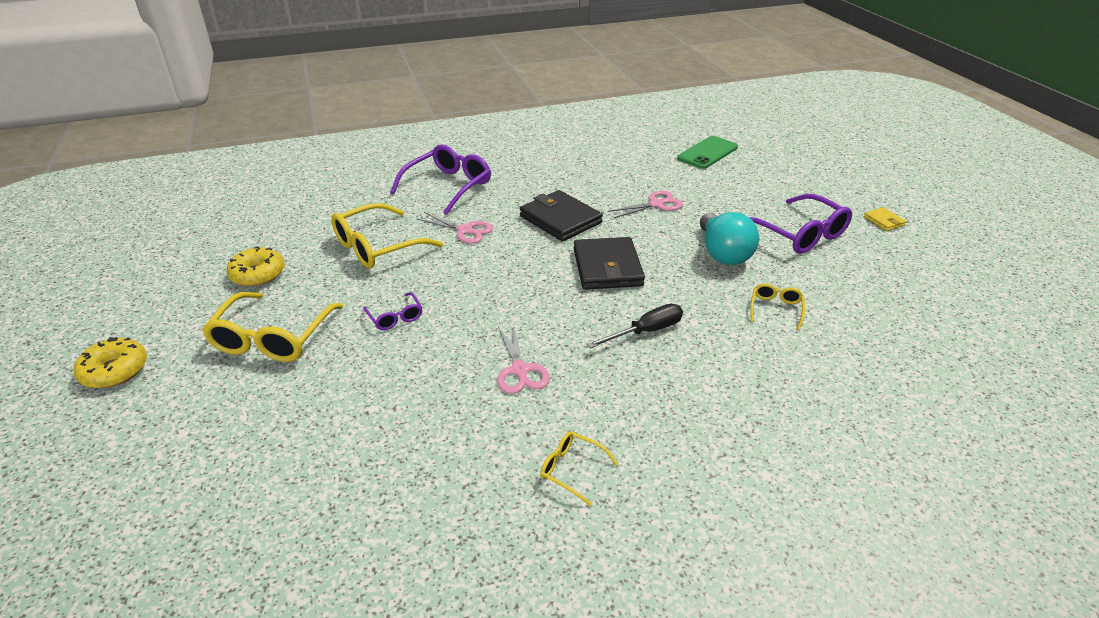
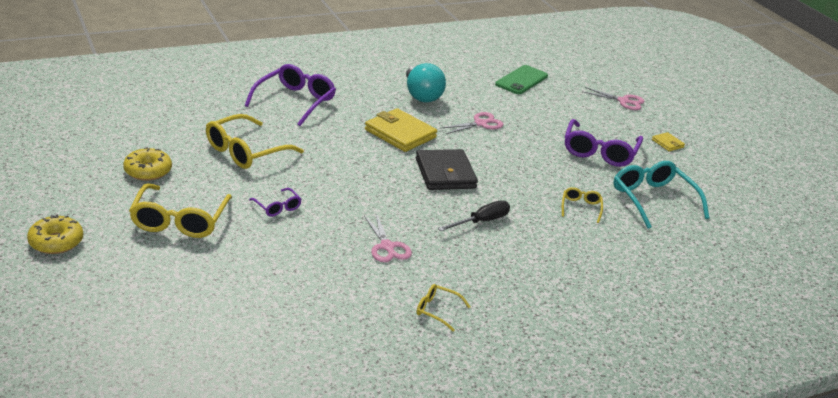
camera: 10 degrees left, 5 degrees down
(465, 230) = (319, 140): pink scissors -> pink scissors (623, 101)
(560, 219) = (400, 133): black wallet -> yellow wallet
(723, 253) = (538, 165): turquoise light bulb -> turquoise light bulb (421, 95)
(799, 234) = (599, 152): purple glasses -> purple glasses turned 60 degrees clockwise
(870, 296) = (653, 200): none -> turquoise glasses

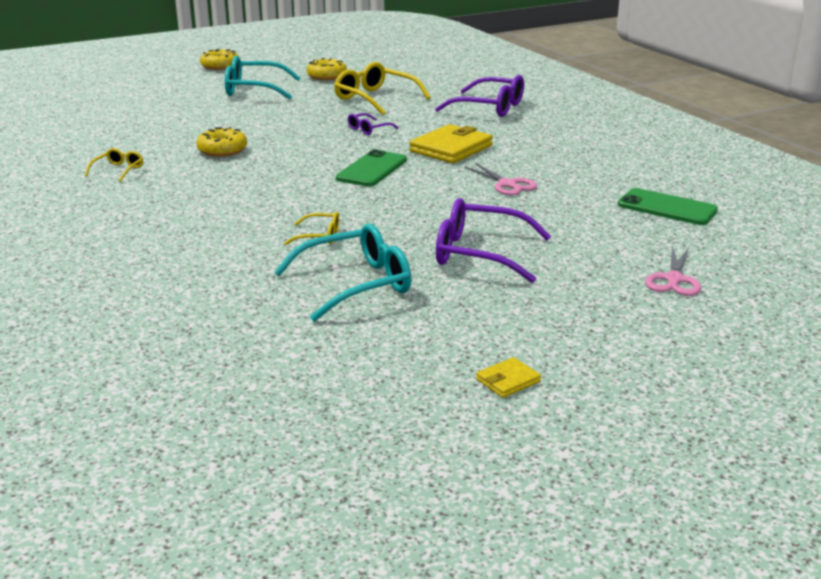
camera: 90 degrees right, 5 degrees down
(180, 220) = (254, 90): yellow glasses -> turquoise glasses
(277, 207) = (282, 113): purple glasses -> purple glasses (368, 129)
(387, 247) = (222, 150): pink scissors -> yellow donut
(421, 95) = (557, 155): turquoise light bulb -> none
(445, 173) = (372, 169): black wallet -> green phone
(481, 221) = (275, 186): black screwdriver -> none
(667, 143) = (545, 308): yellow wallet -> yellow wallet (508, 380)

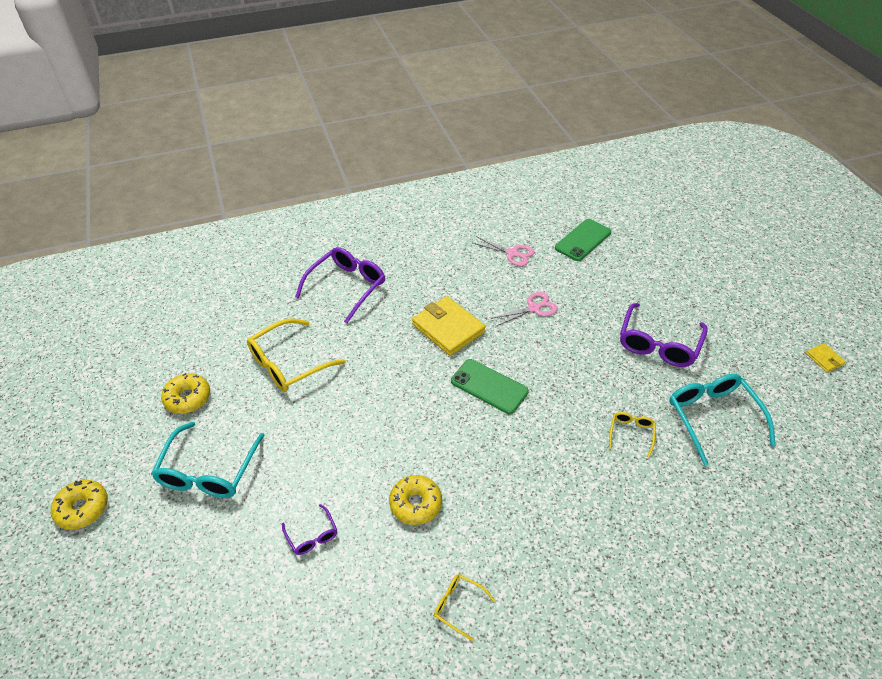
camera: 80 degrees left, 20 degrees up
(368, 129) = (382, 378): purple glasses -> purple glasses (312, 535)
(674, 279) = (690, 264): pink scissors -> pink scissors (512, 253)

